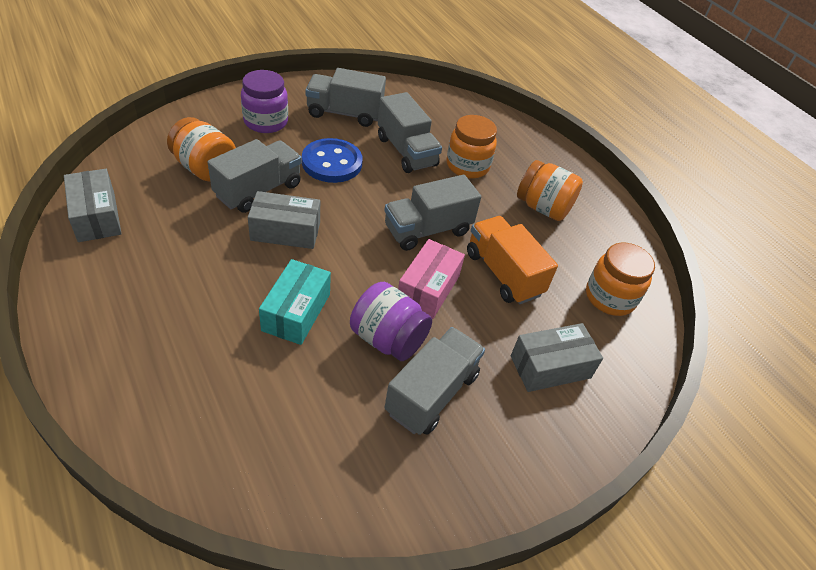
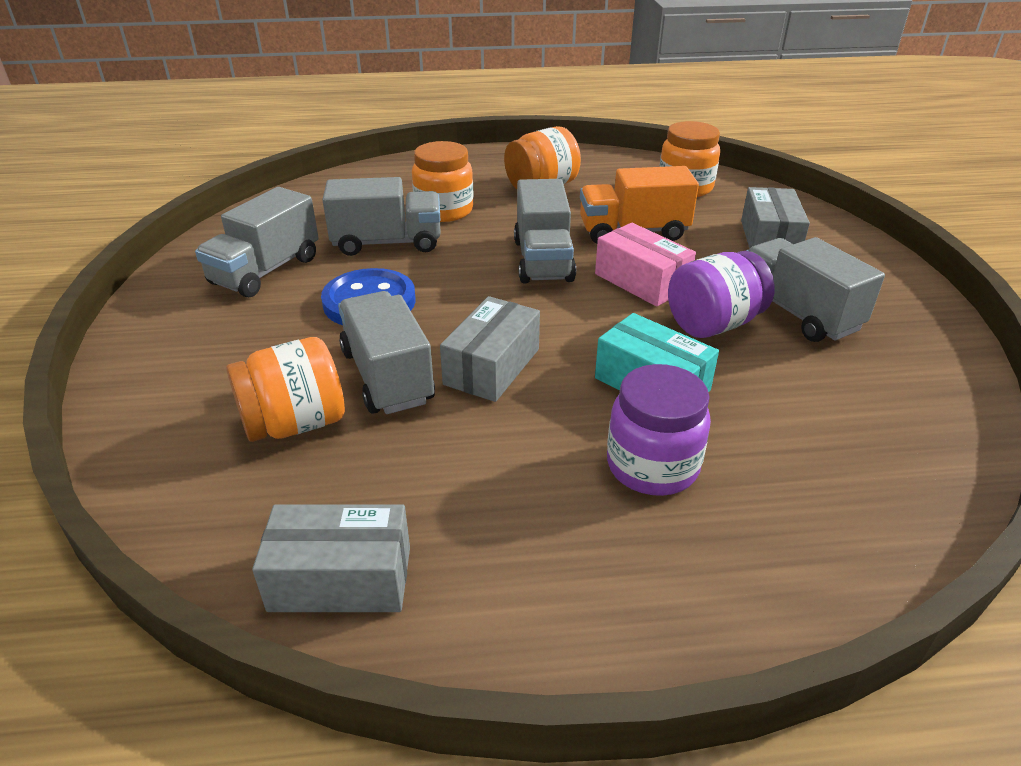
camera: 60 degrees left, 10 degrees down
(266, 122) = (223, 342): purple jar -> purple jar (652, 466)

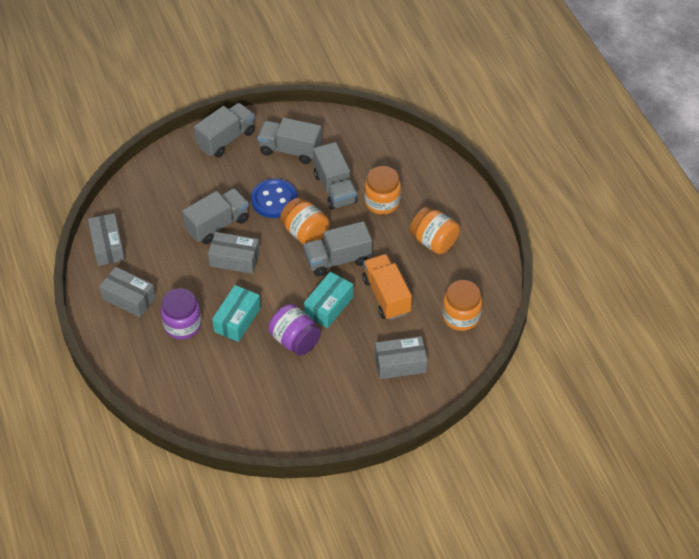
camera: 75 degrees right, 15 degrees up
(295, 424) = (179, 205): orange jar -> orange jar (305, 233)
(543, 555) = (129, 298): none -> grey box
(641, 281) = (329, 306): pink box -> turquoise box
(797, 312) = (317, 376): grey truck -> grey truck (226, 139)

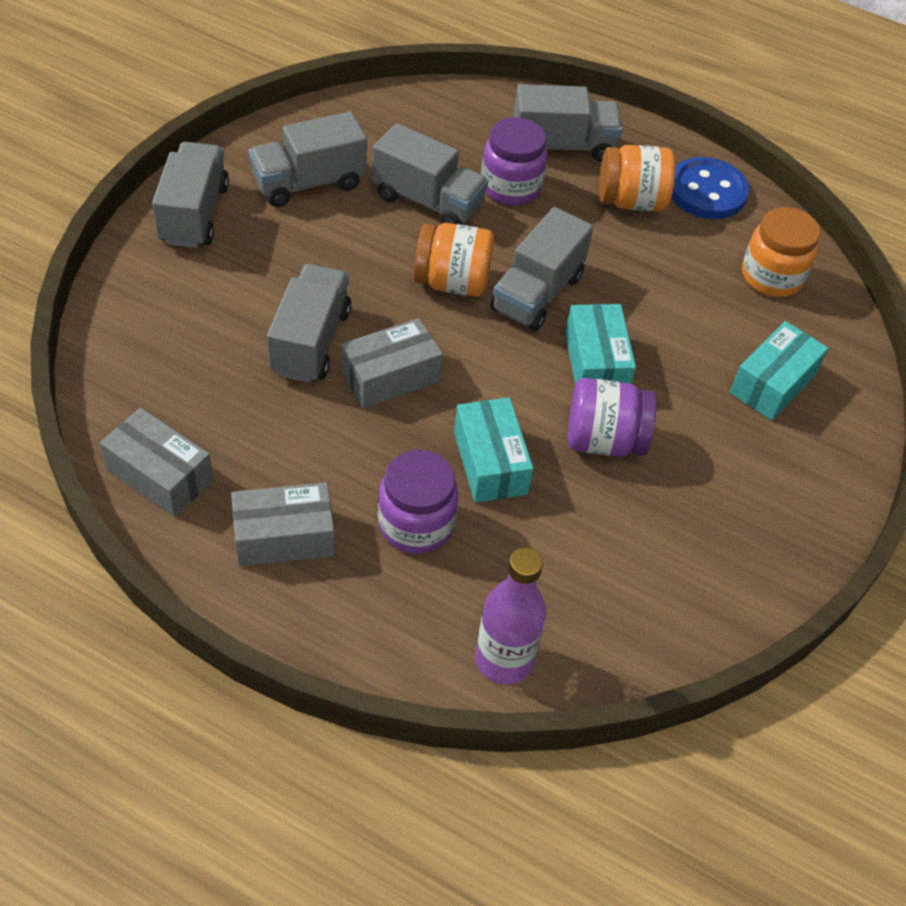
camera: 45 degrees left, 0 degrees up
(162, 396) = (503, 660): none -> purple bottle
(274, 200) = (358, 261): blue button -> blue button (707, 191)
(382, 202) = (510, 187): orange jar -> purple jar
(386, 296) = (653, 304): orange truck -> none
(400, 364) = (772, 383): grey box -> turquoise box
(431, 195) = (563, 145): none -> grey truck

